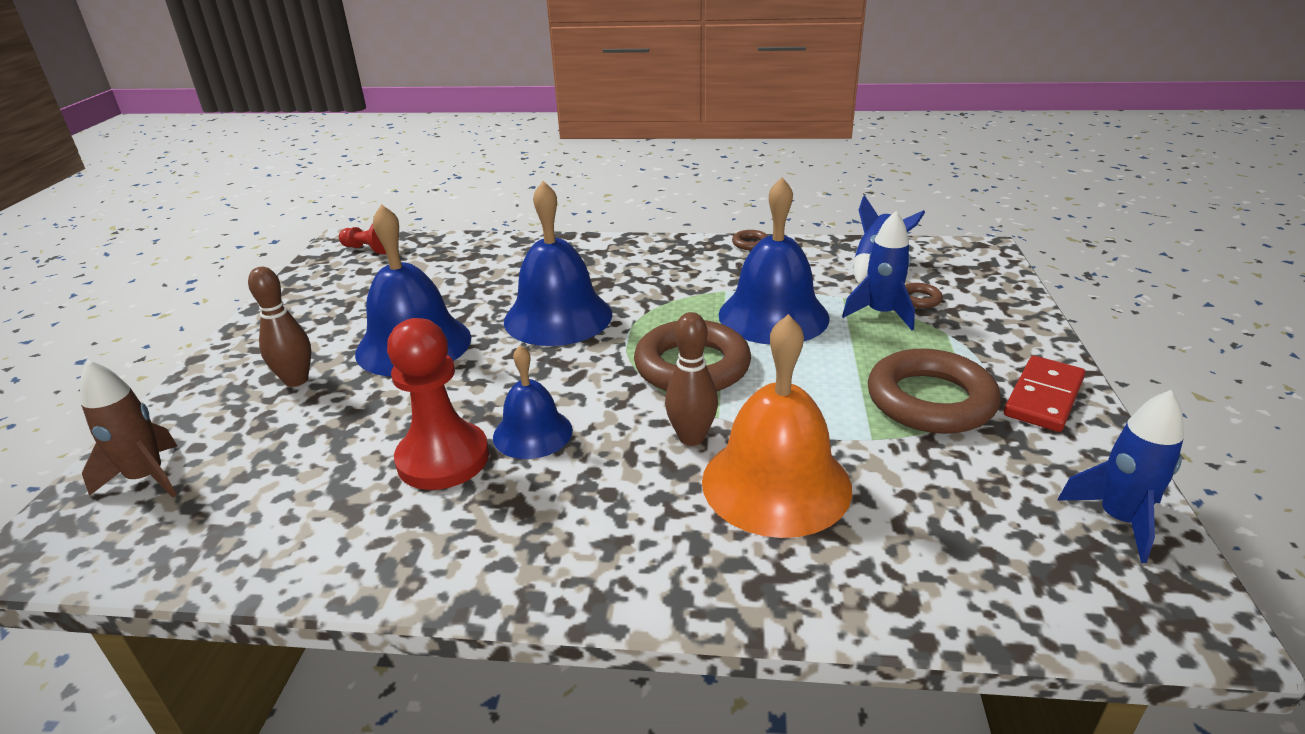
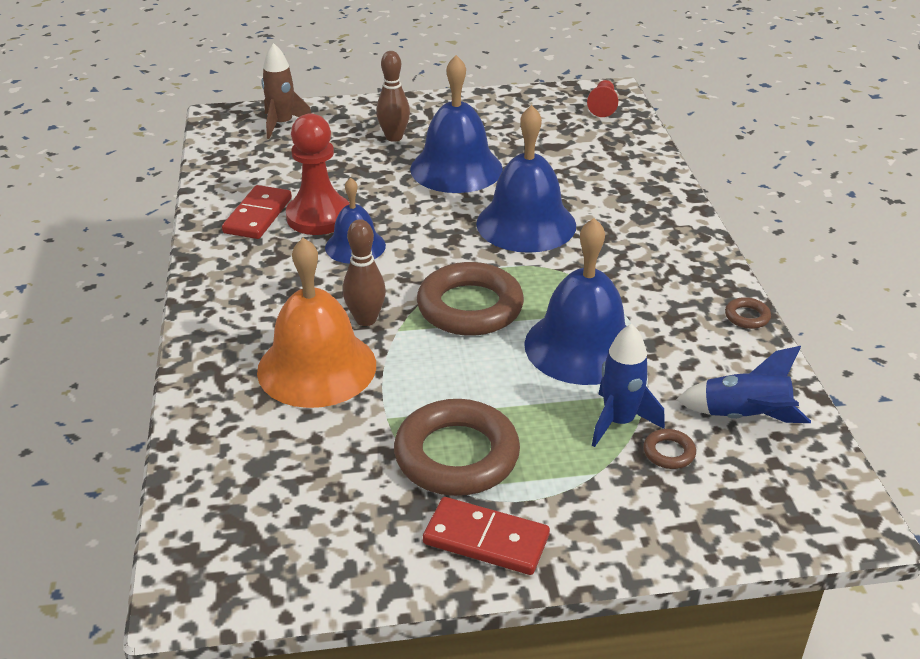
camera: 75 degrees right, 5 degrees up
(397, 518) = (258, 215): none -> red domino
(1118, 520) = (299, 567): blue rocket -> none

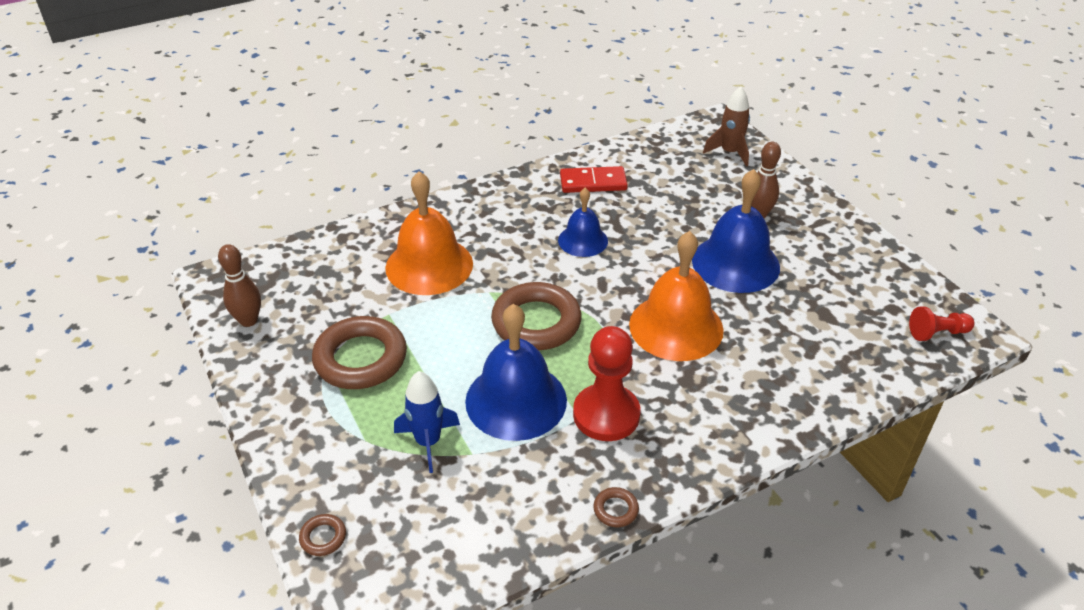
camera: 70 degrees right, 5 degrees up
(318, 217) = (610, 211): red pawn -> red pawn (606, 414)
(366, 319) = (493, 272): brown bowling pin -> brown bowling pin (248, 320)
(486, 540) = (281, 394): red domino -> none
(526, 224) = (676, 327): blue bell -> orange bell
(669, 452) = (401, 480): brown ring -> brown ring (323, 537)
(744, 417) = (464, 526): blue rocket -> none

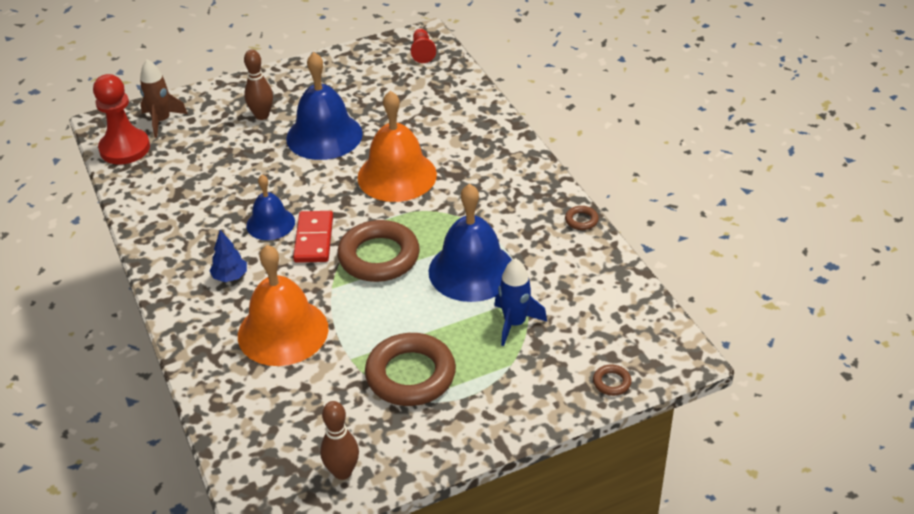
camera: 85 degrees left, 0 degrees up
(504, 224) = (230, 277): none -> blue tree
(593, 183) = (180, 212): red domino -> red domino (314, 239)
(606, 414) = (490, 220): red pawn -> red pawn (125, 148)

